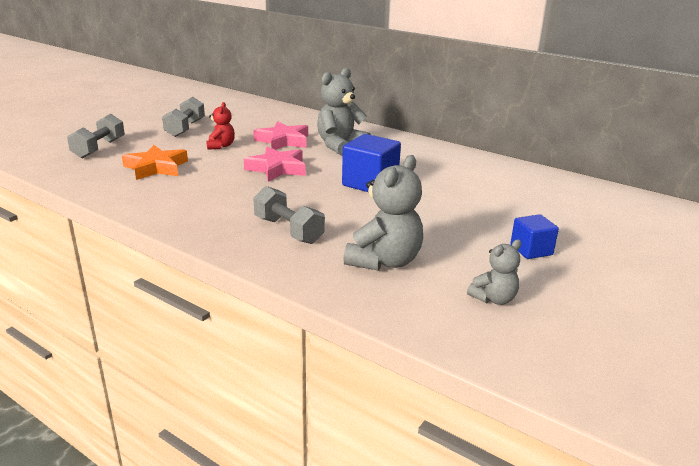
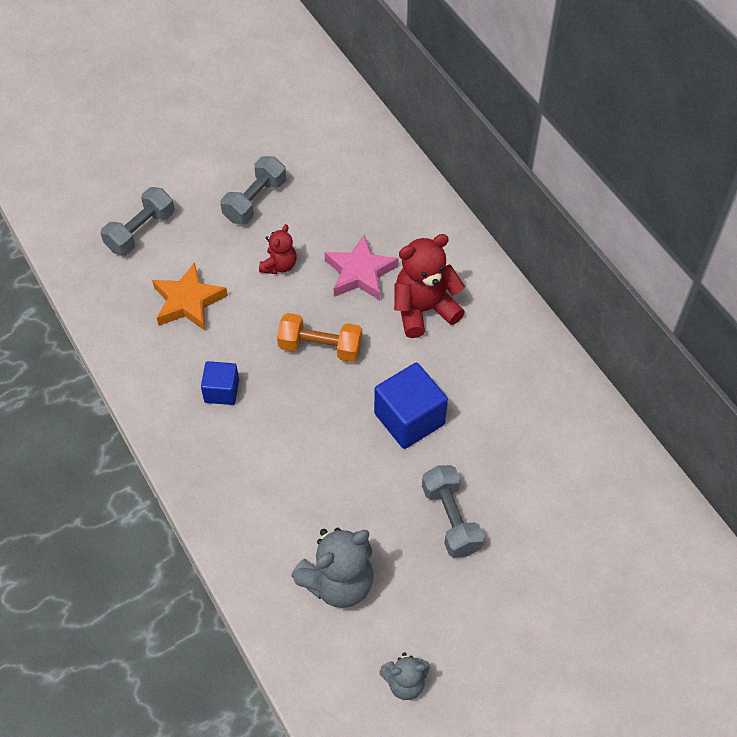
camera: 25 degrees right, 30 degrees up
(277, 168) = (320, 347): pink star -> orange dumbbell
(288, 230) = (272, 490): grey dumbbell -> grey dumbbell (451, 519)
(340, 146) = (424, 310): grey teddy bear -> red teddy bear
(531, 250) = (500, 619): blue cube -> blue cube (221, 391)

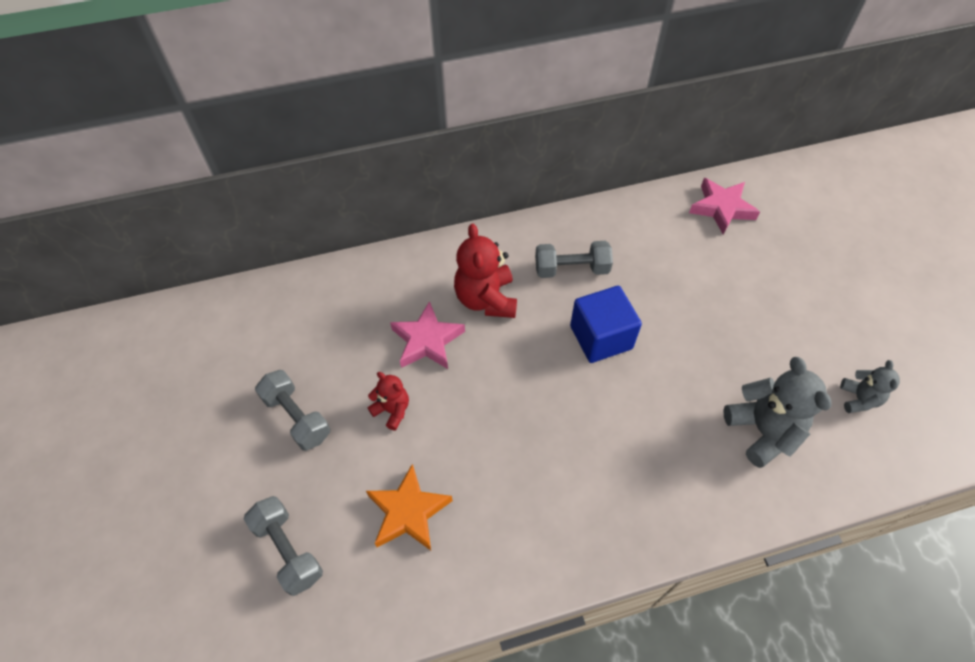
camera: 75 degrees left, 0 degrees up
(221, 391) = (534, 497): blue cube -> none
(320, 347) = (504, 393): orange dumbbell -> none
(451, 519) = (706, 330): grey dumbbell -> grey dumbbell (571, 269)
(642, 523) = (722, 208): none -> pink star

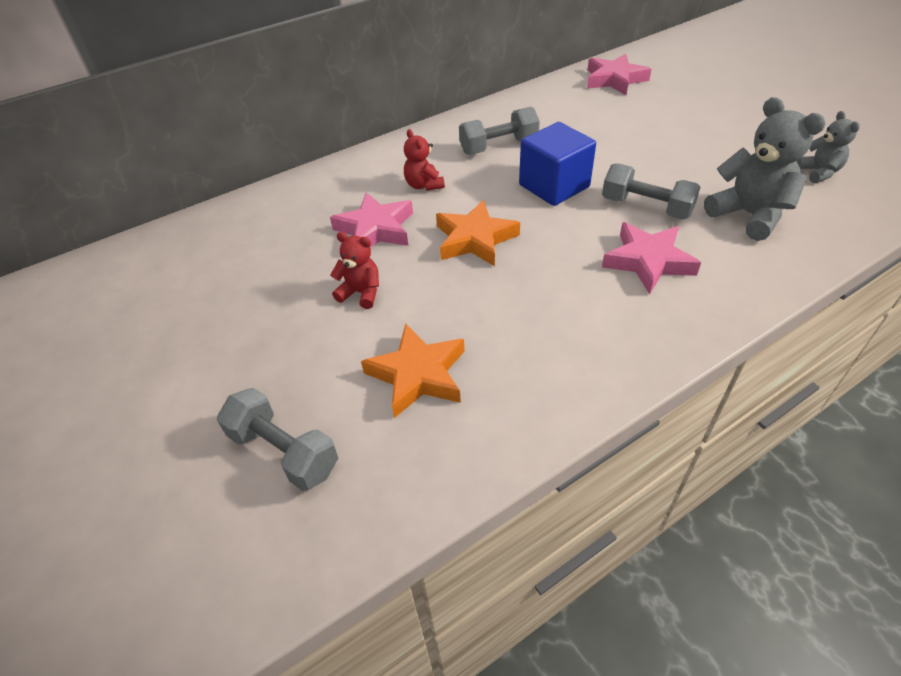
camera: 15 degrees left, 10 degrees down
(297, 417) = (251, 326): grey dumbbell -> grey dumbbell (646, 207)
(486, 299) = (424, 185): red teddy bear -> red teddy bear, size x0.57
(506, 380) = (475, 239): none -> orange star
(644, 456) = (648, 261): none -> pink star

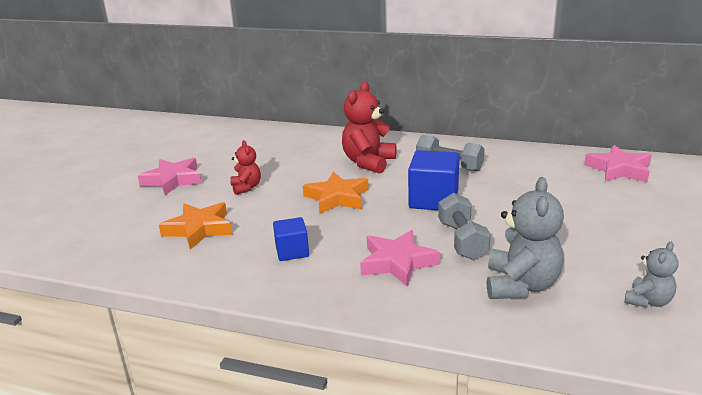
camera: 50 degrees right, 20 degrees down
(284, 452) = (113, 219): grey dumbbell -> none
(375, 229) = (306, 168): pink star -> pink star (173, 180)
(424, 185) = (368, 162): red teddy bear -> red teddy bear, size x1.77
(555, 320) = (292, 251): none -> blue cube

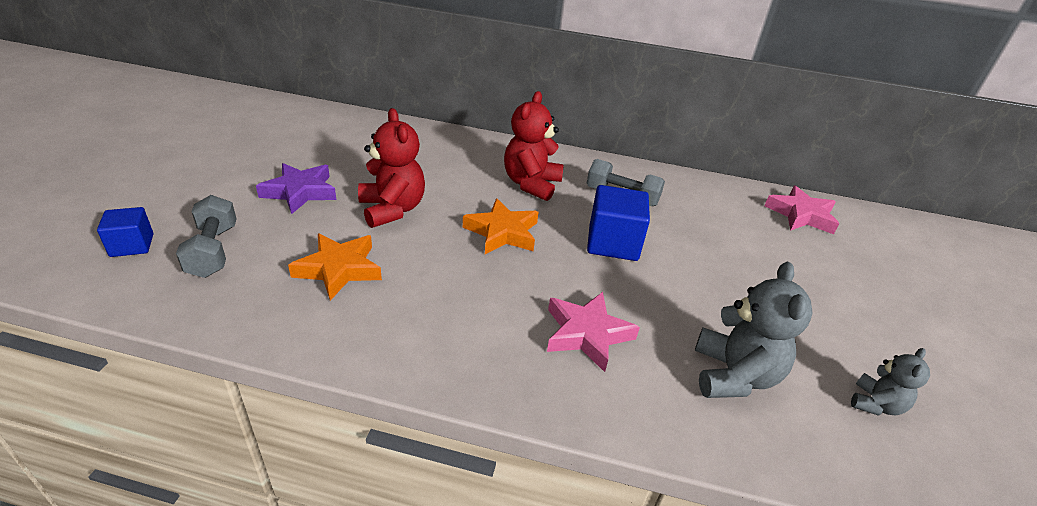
camera: 10 degrees left, 10 degrees up
(173, 180) = (300, 192): pink star -> purple star
(246, 187) = (392, 209): red teddy bear -> red teddy bear, size x1.77
(292, 251) = (459, 310): blue cube -> blue cube (132, 245)
(462, 240) = (655, 304): grey dumbbell -> grey dumbbell (213, 251)

